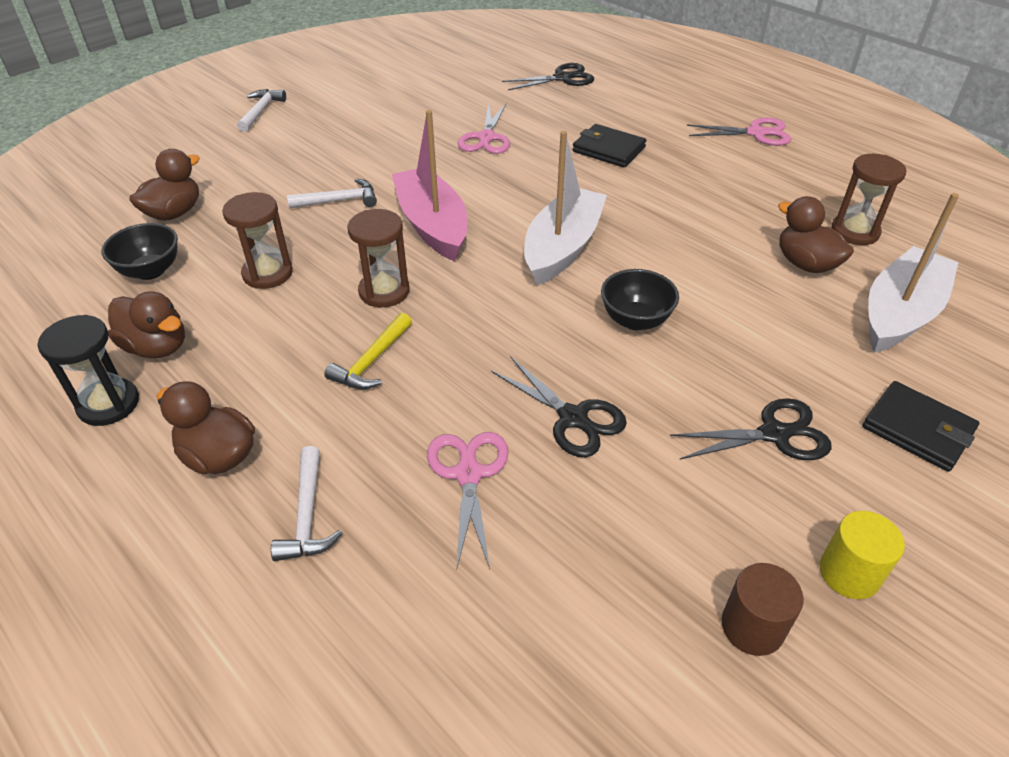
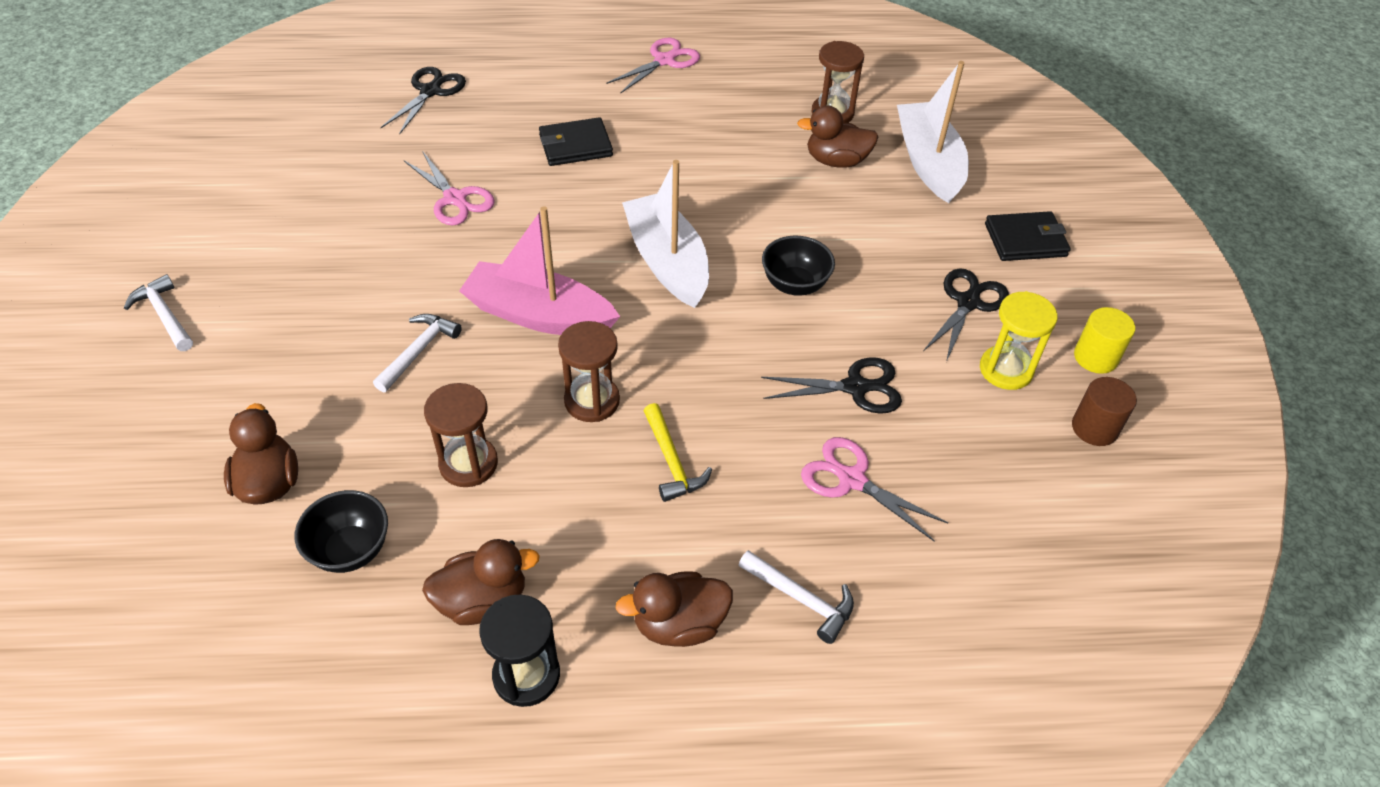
camera: 50 degrees left, 5 degrees up
(731, 508) = (1006, 370): none -> yellow hourglass

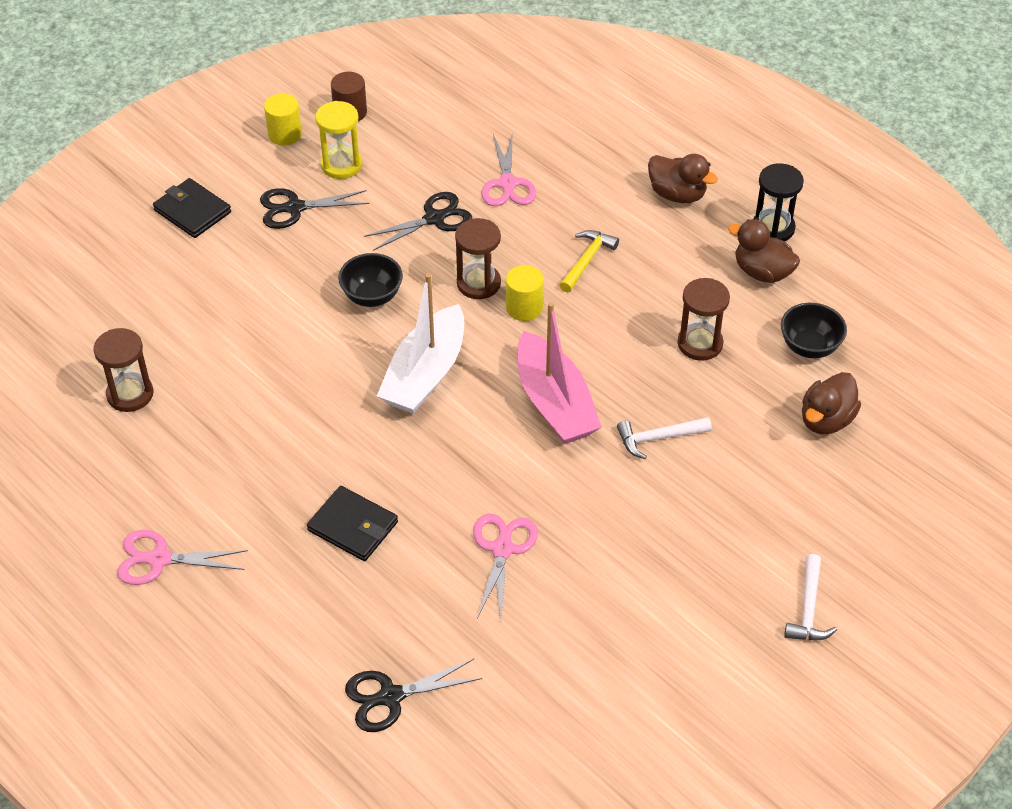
camera: 130 degrees left, 0 degrees up
(592, 401) = (589, 324): brown hourglass -> brown hourglass (478, 283)
(666, 371) = (524, 307): none -> yellow cylinder
(801, 599) = (607, 162): white hammer -> none
(836, 161) = (199, 354): brown duck -> none
(855, 387) = (434, 219): black scissors -> black scissors turned 105 degrees clockwise
(928, 162) = (145, 302): white boat -> none

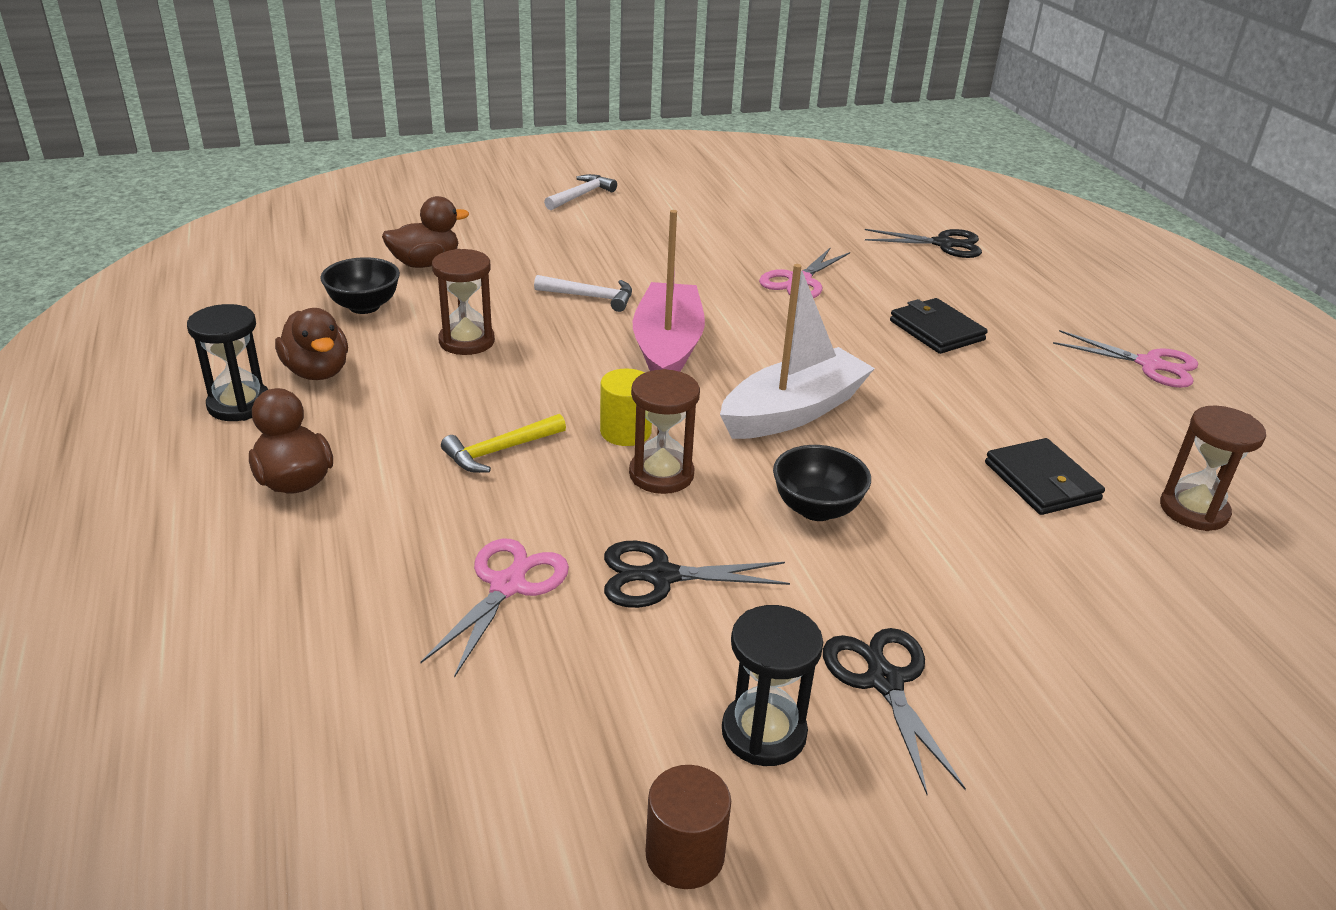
camera: 155 degrees left, 15 degrees down
(192, 211) = (1083, 750): black wallet -> black wallet (1042, 481)
(285, 134) = (850, 857): yellow cylinder -> none
(295, 208) = (884, 681): black scissors -> black scissors turned 120 degrees counterclockwise
(341, 165) = (763, 732): yellow hourglass -> black hourglass

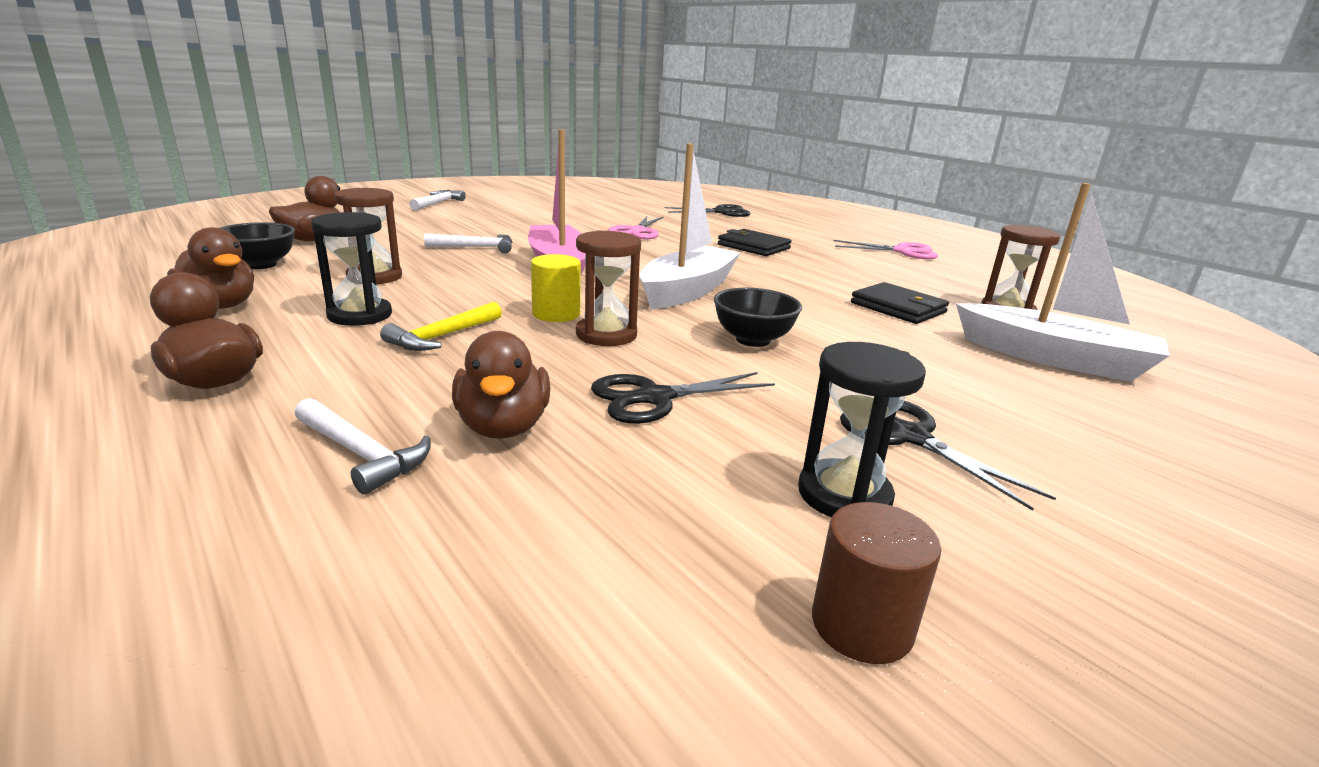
camera: 20 degrees left, 10 degrees down
(239, 405) = (130, 334): black hourglass -> black hourglass (360, 315)
(385, 593) = (361, 454): none -> white hammer
(507, 586) = (503, 427): pink scissors -> brown duck
(1171, 605) = (1053, 358): none -> white boat

